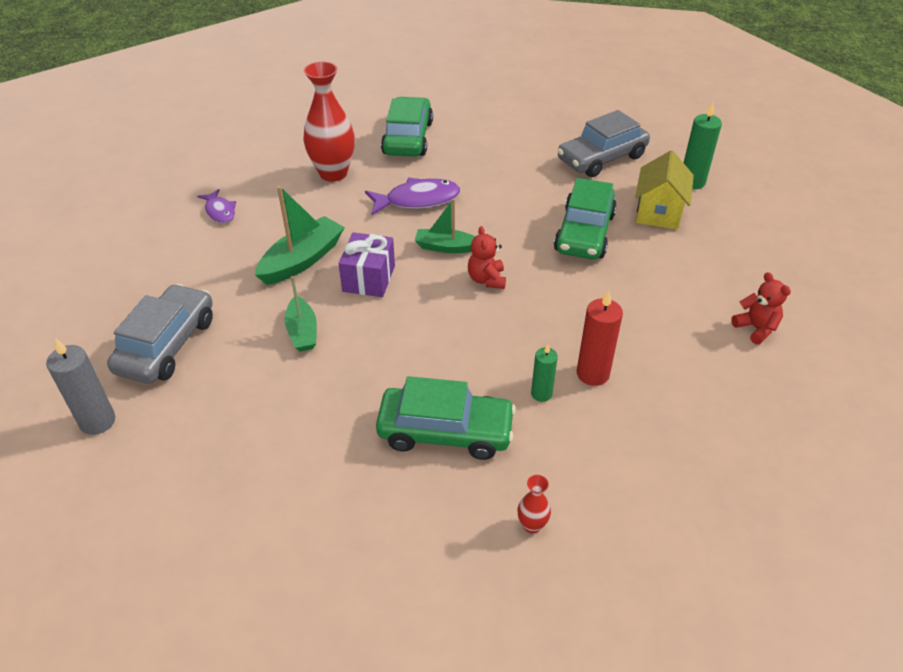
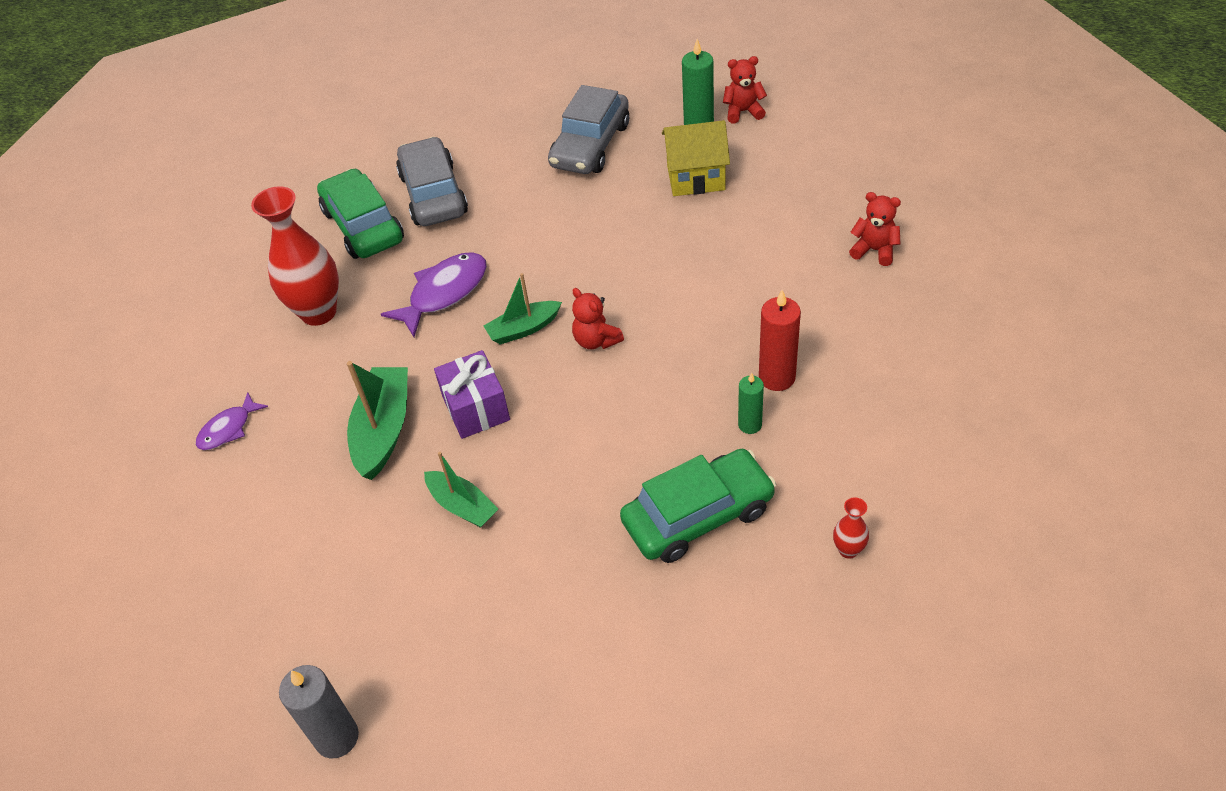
camera: 30 degrees left, 5 degrees up
(167, 345) = (327, 611): grey car -> grey car (433, 194)
(220, 211) = (228, 429): purple fish -> purple fish turned 105 degrees clockwise
(584, 233) = (645, 237): green car -> none
(658, 213) = (695, 178): yellow house -> yellow house turned 75 degrees counterclockwise
(737, 187) = (743, 112): none -> red teddy bear

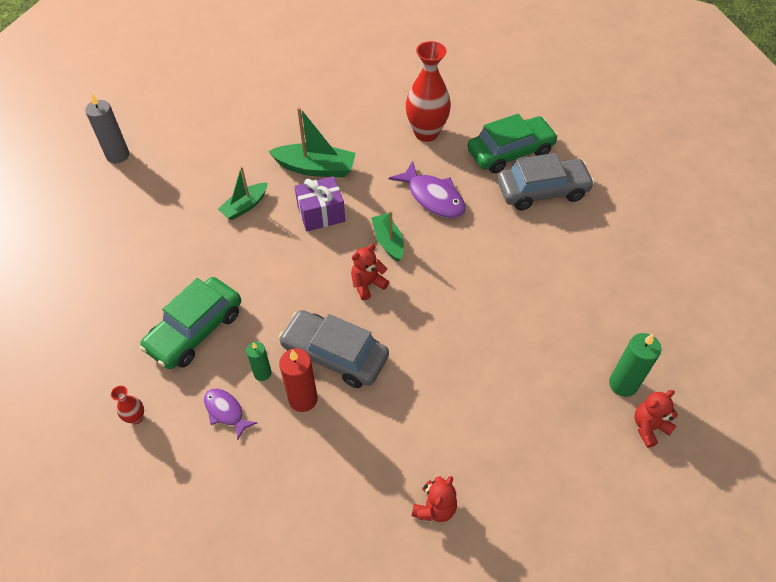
camera: 90 degrees right, 5 degrees up
(228, 429) = (336, 99): purple fish -> purple fish (226, 411)
(590, 145) = (599, 296): grey car -> grey car (335, 355)
(695, 178) = (549, 372): yellow house -> none
(698, 515) = (195, 330): green car -> green car turned 60 degrees clockwise
(743, 112) = (649, 427): red teddy bear -> red teddy bear turned 120 degrees counterclockwise

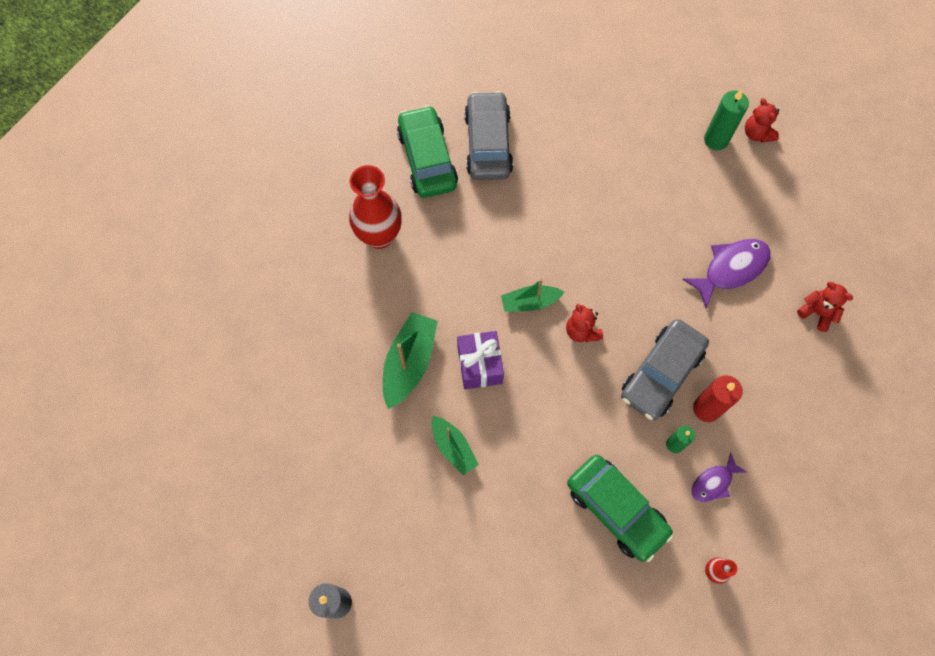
camera: 80 degrees left, 15 degrees up
(433, 197) = (477, 247): purple fish -> purple fish (731, 269)

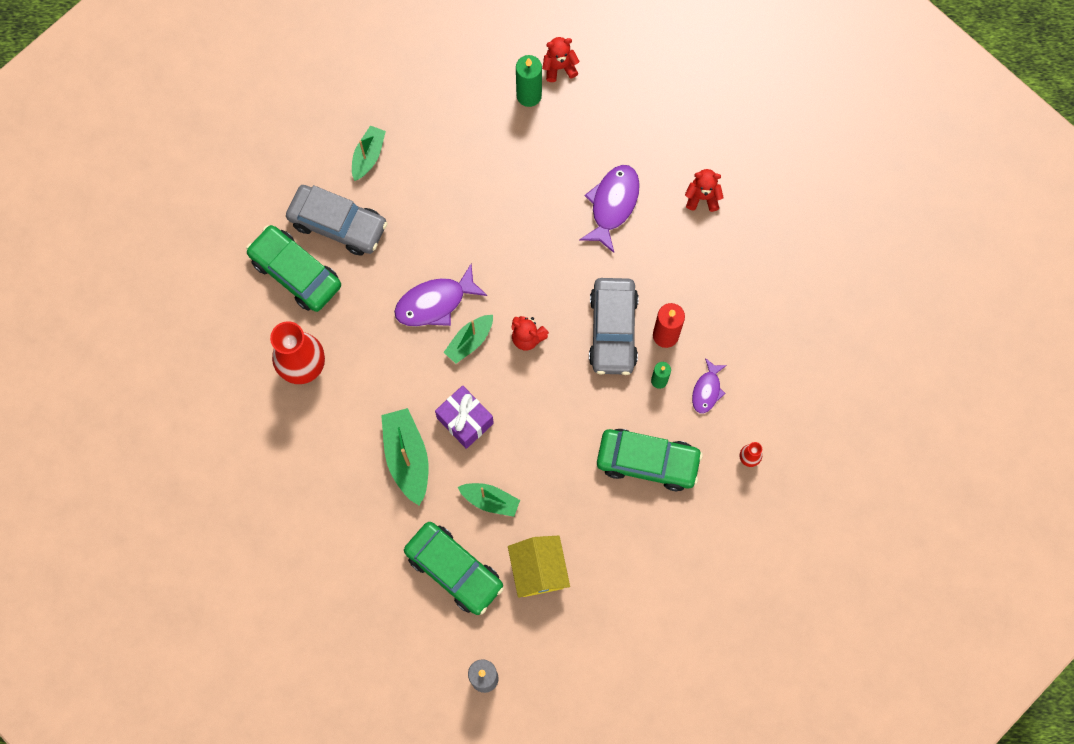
camera: 35 degrees left, 5 degrees up
(380, 486) = (454, 570): none -> green car
(452, 539) = (538, 570): none -> yellow house
(488, 143) = (338, 224): grey car -> grey car turned 150 degrees clockwise
(523, 253) = (435, 303): none -> purple fish
(549, 107) = (368, 156): none -> green boat
(757, 133) = (559, 67): red teddy bear -> red teddy bear turned 135 degrees clockwise

